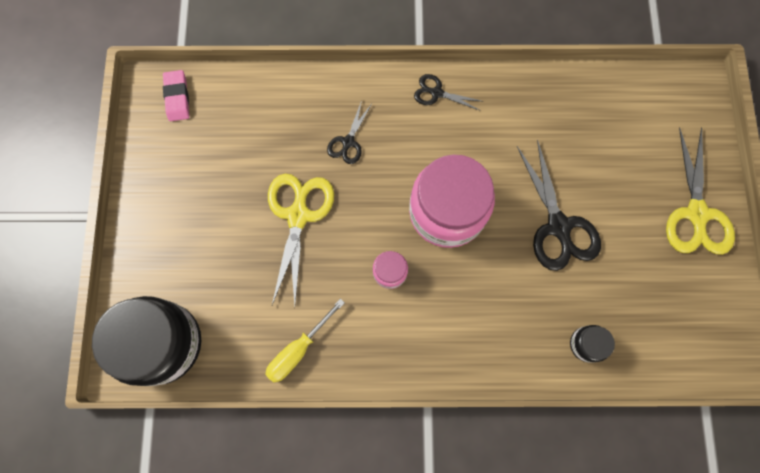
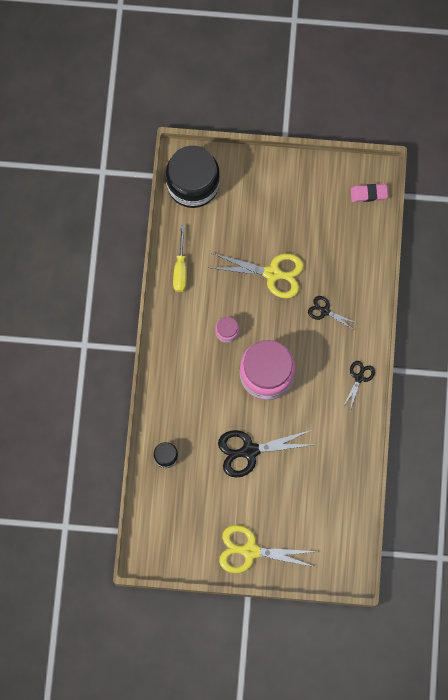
camera: 95 degrees right, 0 degrees up
(298, 349) = (180, 269): yellow screwdriver -> yellow screwdriver turned 135 degrees counterclockwise

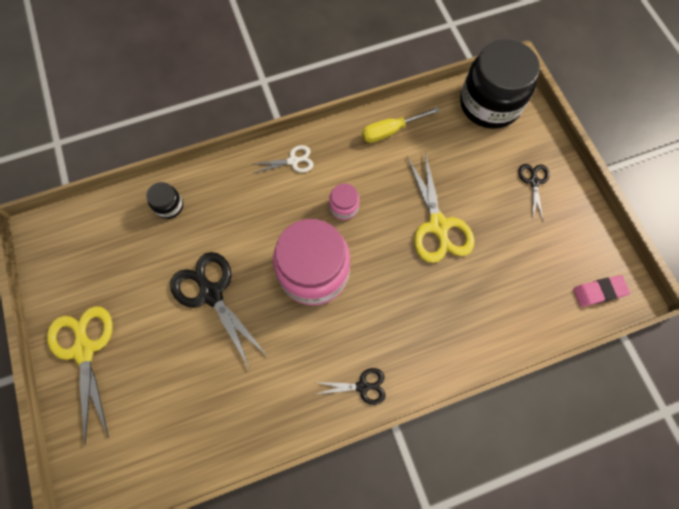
camera: 65 degrees right, 5 degrees down
(171, 351) = (293, 161): none -> white scissors
(324, 311) = (425, 304): black scissors -> black scissors (534, 181)
(368, 194) = (599, 291): pink eraser -> pink eraser turned 75 degrees counterclockwise

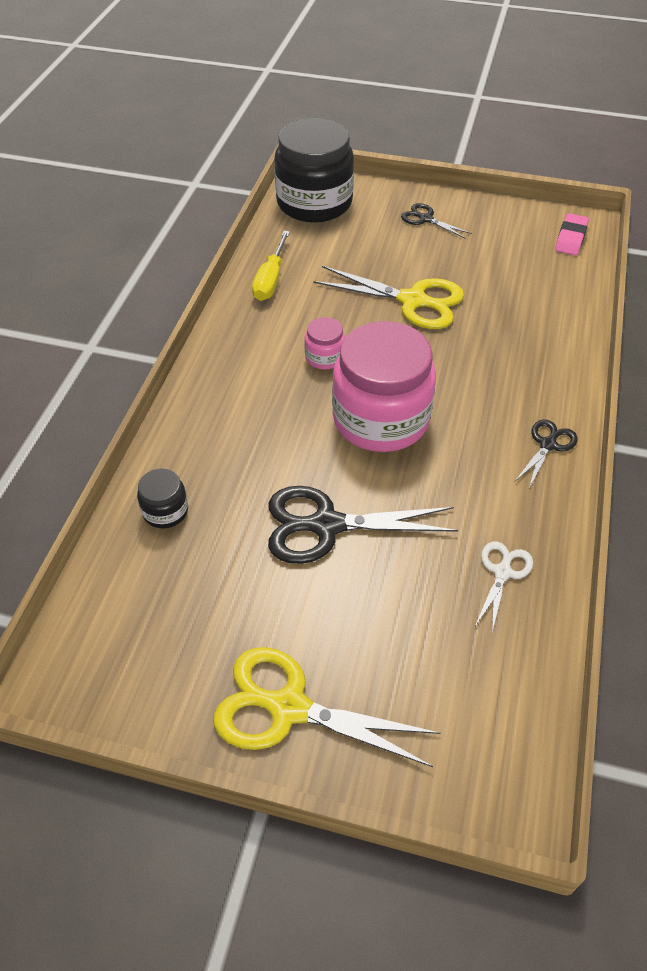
camera: 55 degrees left, 20 degrees down
(293, 161) = (225, 369): white scissors -> white scissors (502, 572)

